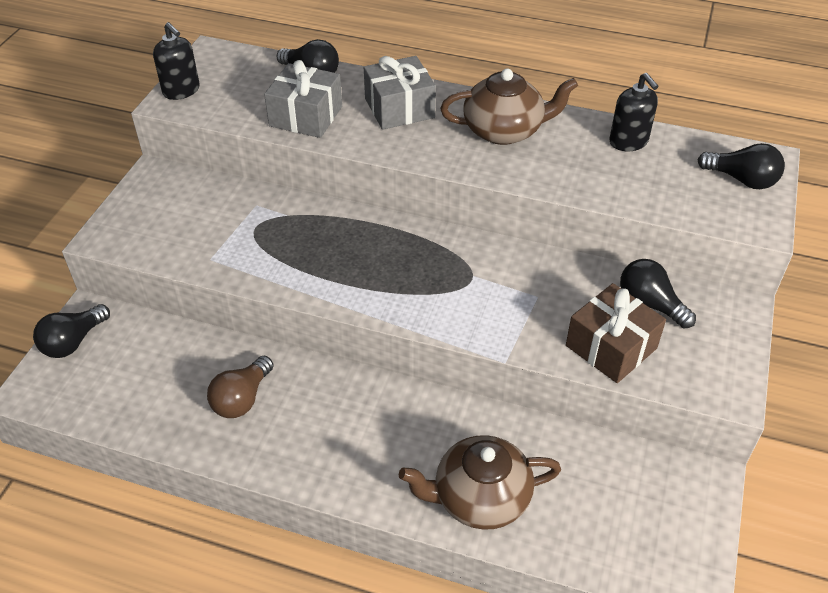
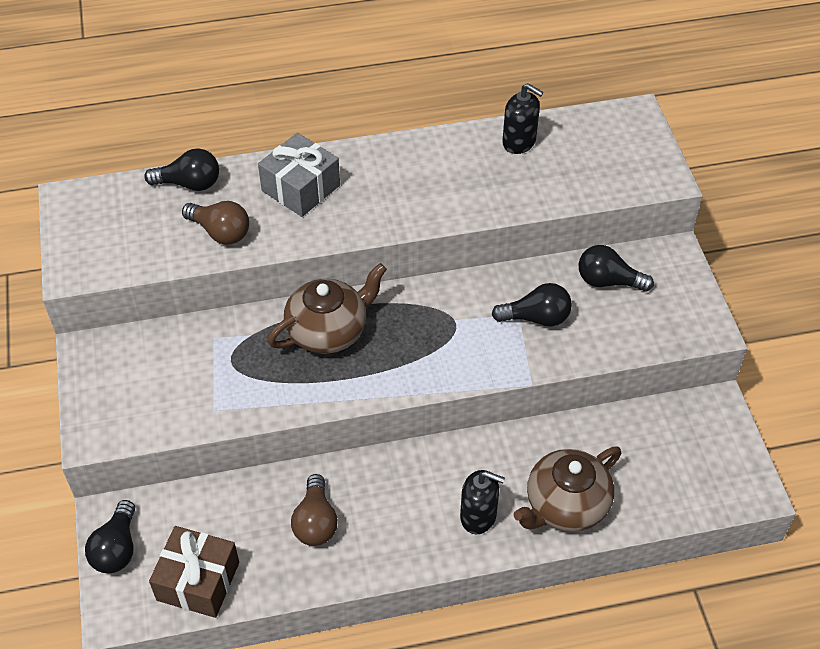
camera: 30 degrees left, 5 degrees up
(181, 90) = (74, 254): black soap dispenser -> black soap dispenser (478, 516)
(306, 116) = (220, 232): grey gift -> brown light bulb
(504, 131) = (410, 173): brown teapot -> brown teapot (328, 331)
(611, 347) = (602, 333): brown gift -> brown gift (198, 581)
(741, 180) = (628, 142): black light bulb -> black light bulb (536, 318)

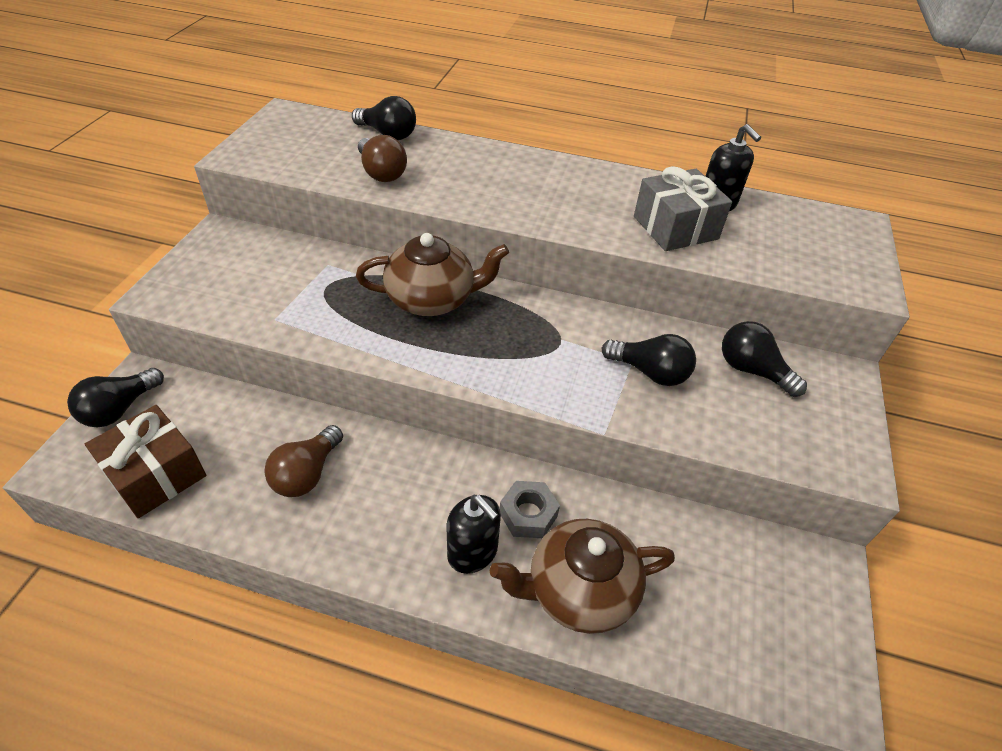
camera: 25 degrees right, 5 degrees down
(301, 188) = (479, 168): grey gift -> grey gift (675, 227)
(499, 470) = (528, 514): none -> grey nut

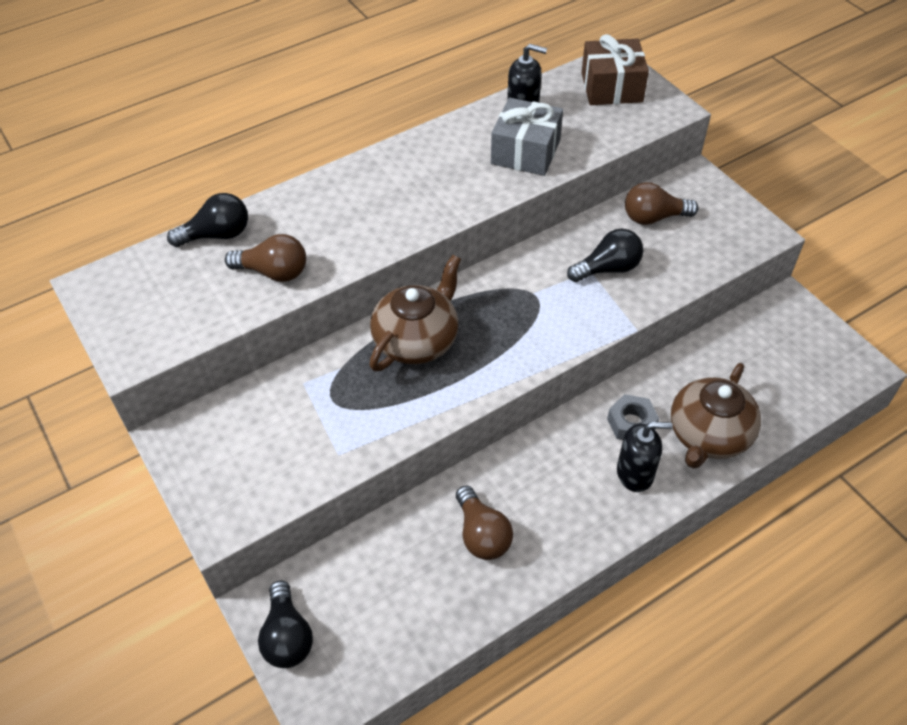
camera: 45 degrees left, 5 degrees up
(156, 474) = (391, 638): brown gift -> brown gift (611, 87)
(752, 370) = (653, 217): black light bulb -> brown light bulb

